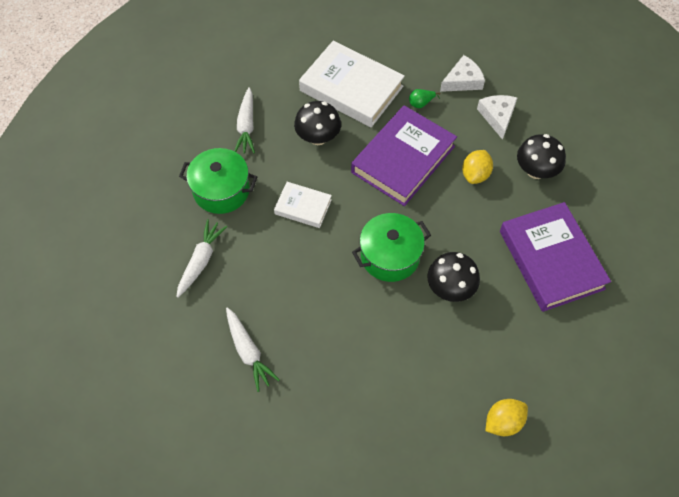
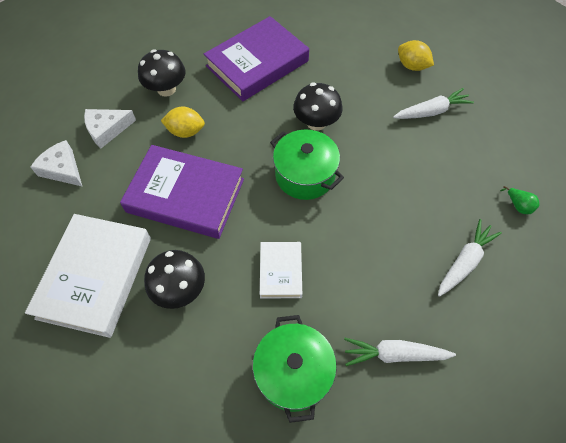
camera: 110 degrees left, 0 degrees up
(246, 126) = (186, 383): white carrot -> white carrot (431, 111)
(421, 103) = (103, 199): green pear -> green pear (518, 206)

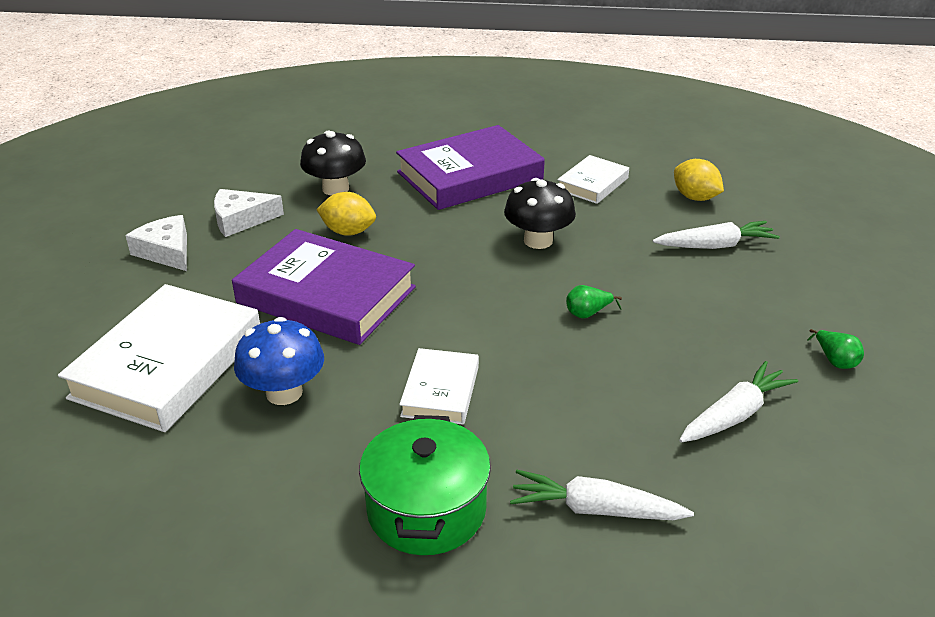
camera: 10 degrees right, 25 degrees down
(180, 289) = (284, 392): black mushroom -> blue mushroom
(305, 175) = (506, 292): green pot -> none
(342, 61) = (592, 184): none -> white book
(361, 187) = (587, 313): none -> green pear

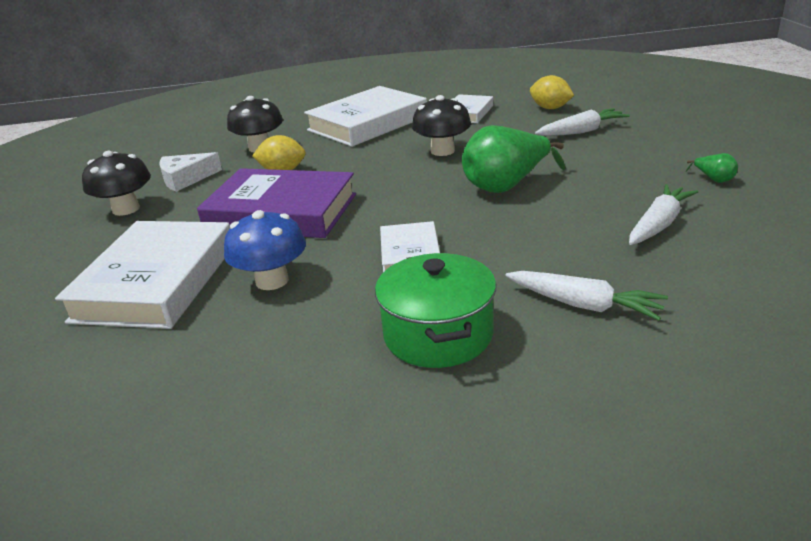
camera: 10 degrees left, 5 degrees down
(166, 251) = (126, 209): white cheese -> black mushroom
(469, 176) = (367, 123): purple book -> white book
(587, 313) = (506, 186): green pear -> green pear, size x2.33
(595, 509) = (583, 305): white carrot -> white carrot turned 150 degrees counterclockwise

